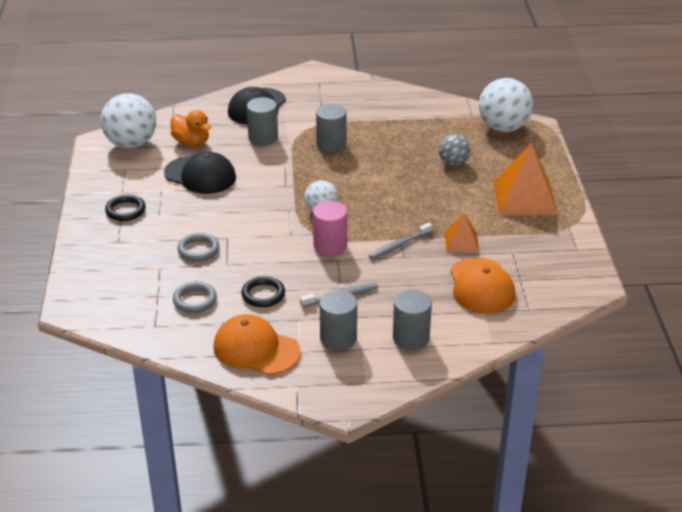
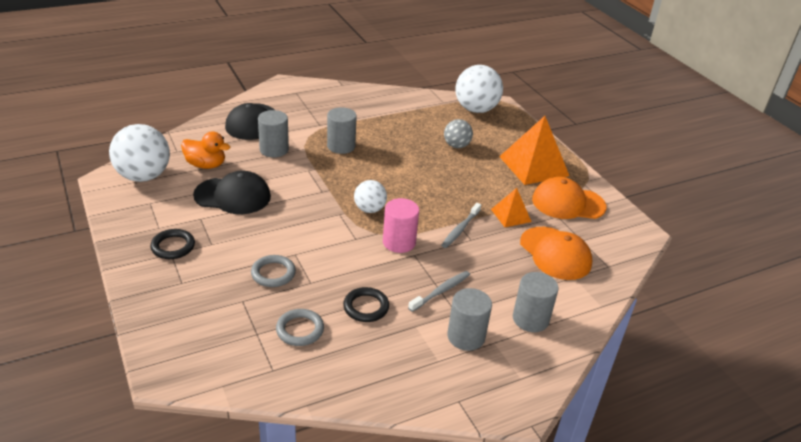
camera: 25 degrees left, 0 degrees up
(256, 349) = (394, 370): orange cap -> orange cap (568, 203)

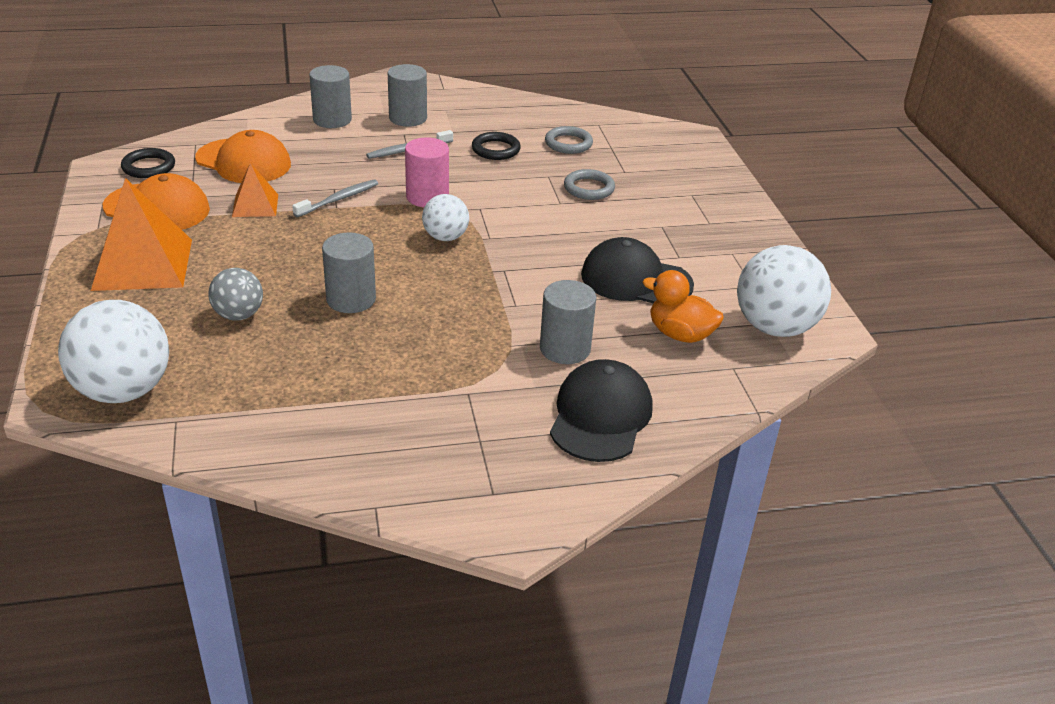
camera: 165 degrees left, 0 degrees up
(173, 246) = (708, 229): black ring -> black ring (149, 167)
(341, 146) = (445, 340): grey cylinder -> grey cylinder (351, 299)
(555, 253) = (243, 162): orange cap -> orange cap turned 135 degrees clockwise

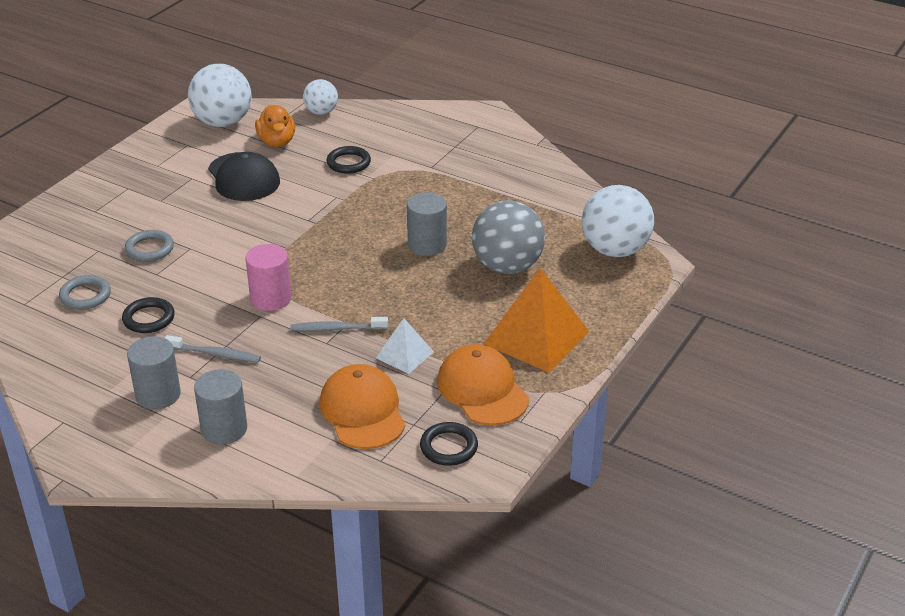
camera: 135 degrees left, 0 degrees up
(238, 315) = (507, 266): grey ball -> grey ball, size x1.76
(255, 205) = (404, 354): orange pyramid -> white pyramid
(445, 237) = (308, 259): white ball -> white ball (321, 112)
(565, 349) = (348, 163): grey cylinder -> black ring
(600, 416) = (382, 129): black cap -> none

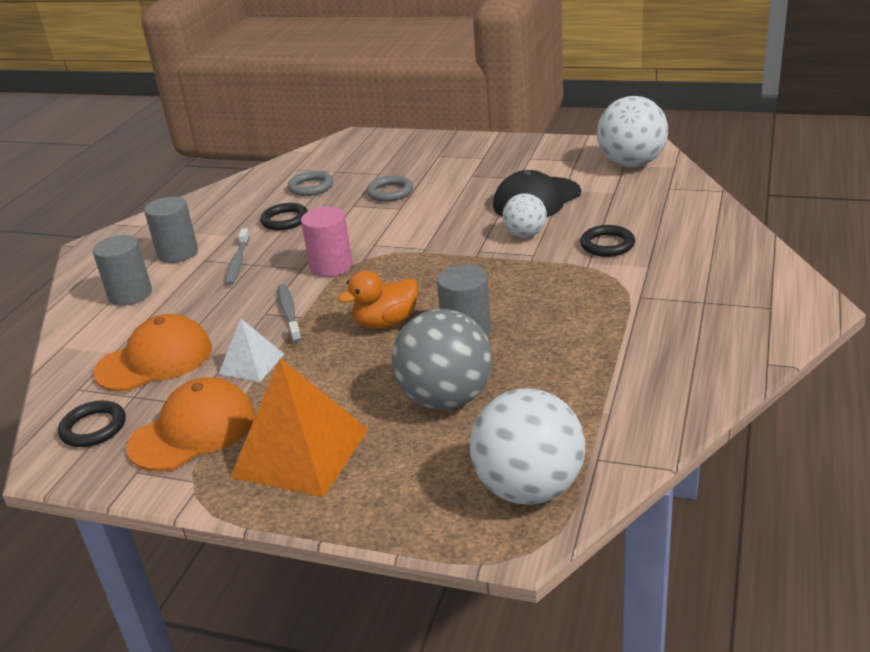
camera: 80 degrees right, 5 degrees down
(277, 142) = (618, 197): orange duck -> orange duck (386, 322)
(321, 112) = (702, 204): white ball -> white ball (525, 235)

